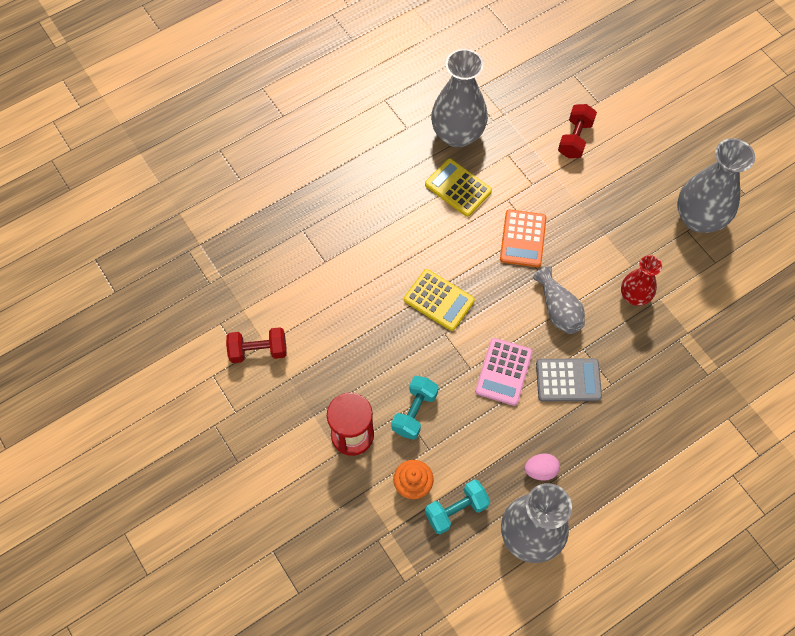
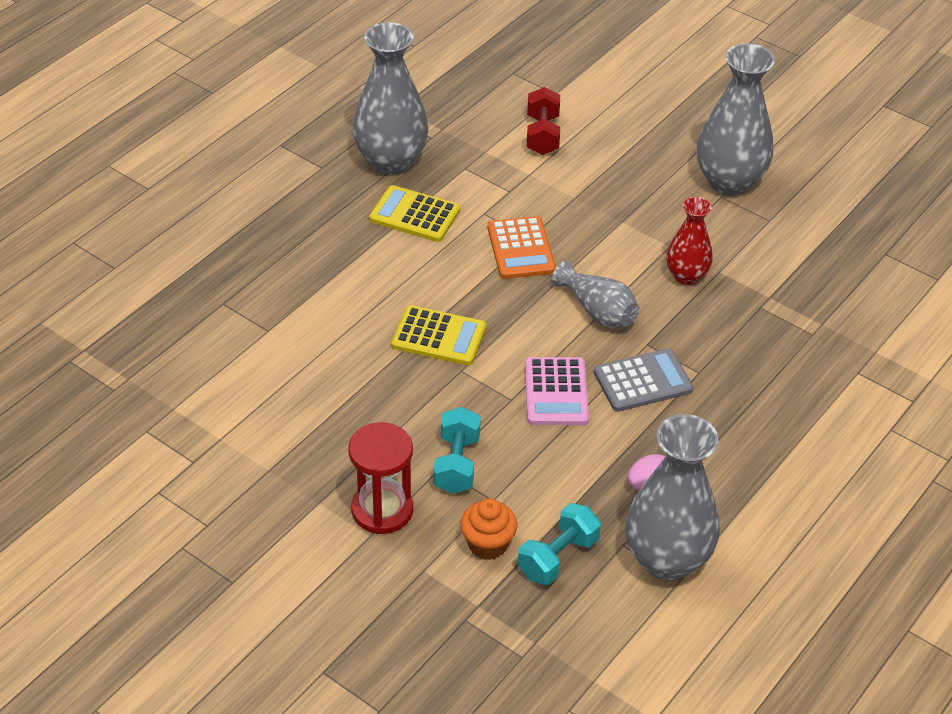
camera: 20 degrees left, 20 degrees down
(258, 350) = (213, 448): red dumbbell -> none

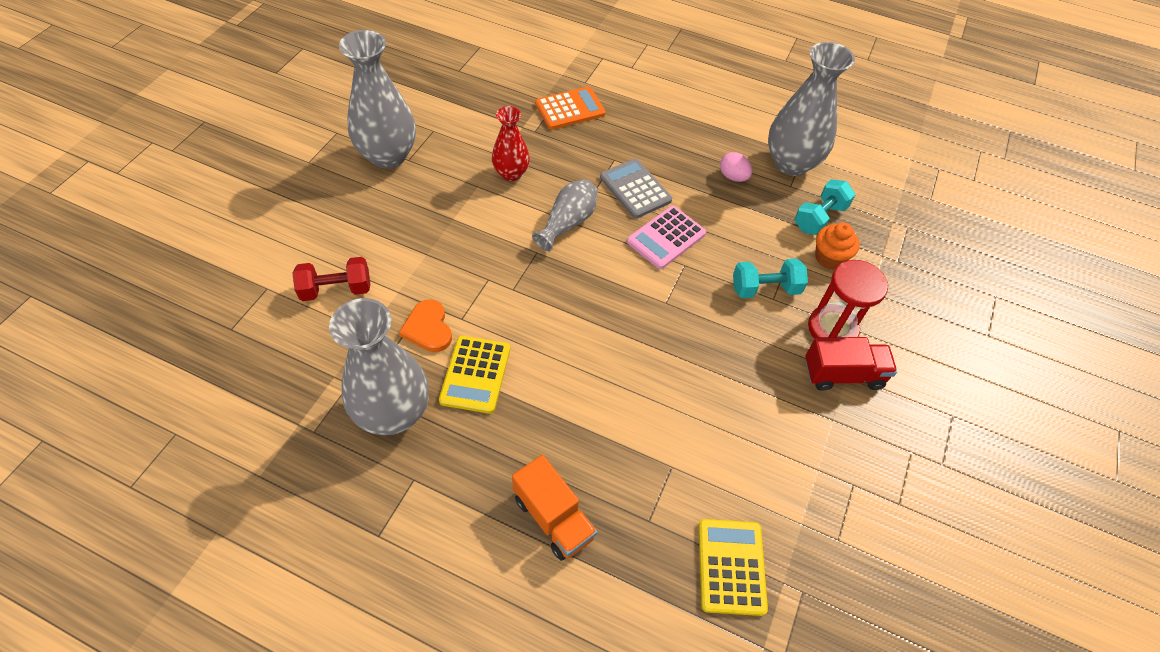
camera: 105 degrees left, 10 degrees up
(252, 244) = (553, 518): none -> orange truck
(319, 498) = (843, 374): none -> red truck
(439, 336) = (633, 325): yellow calculator -> yellow calculator (731, 566)
(478, 190) = (428, 328): none -> orange heart
(521, 249) = (505, 283): orange calculator -> orange calculator (570, 109)
(556, 392) = (666, 238): pink calculator -> pink calculator turned 150 degrees clockwise
(558, 557) = (819, 218): turquoise dumbbell -> turquoise dumbbell turned 75 degrees counterclockwise

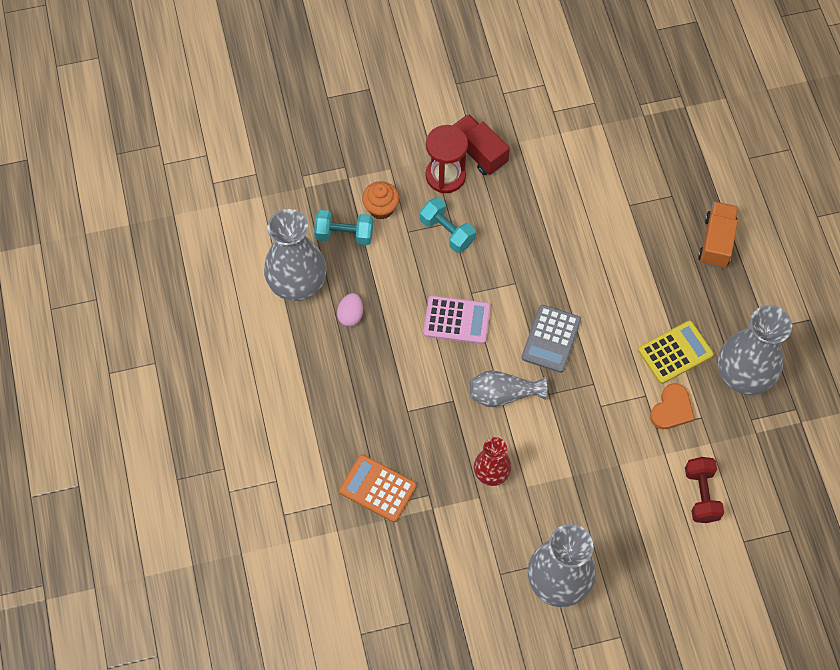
camera: 125 degrees left, 10 degrees up
(336, 289) = (701, 494): red dumbbell -> red dumbbell turned 45 degrees clockwise
(635, 189) = (426, 373): grey calculator -> grey calculator (551, 339)
(731, 566) = (658, 143): yellow calculator -> none

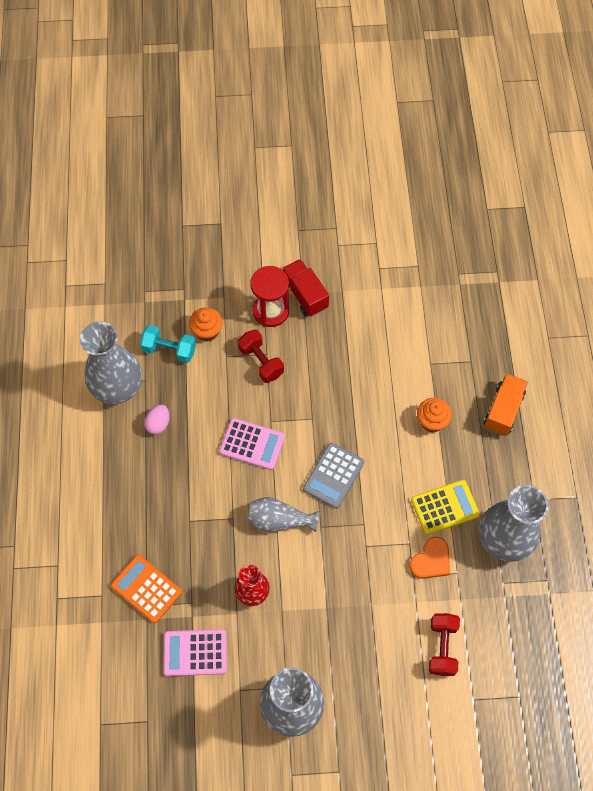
camera: 10 degrees right, 0 degrees up
(444, 544) = (195, 653): none -> pink calculator
(447, 231) = (261, 362): turquoise dumbbell -> red dumbbell
(643, 265) = (432, 421): none -> orange cupcake

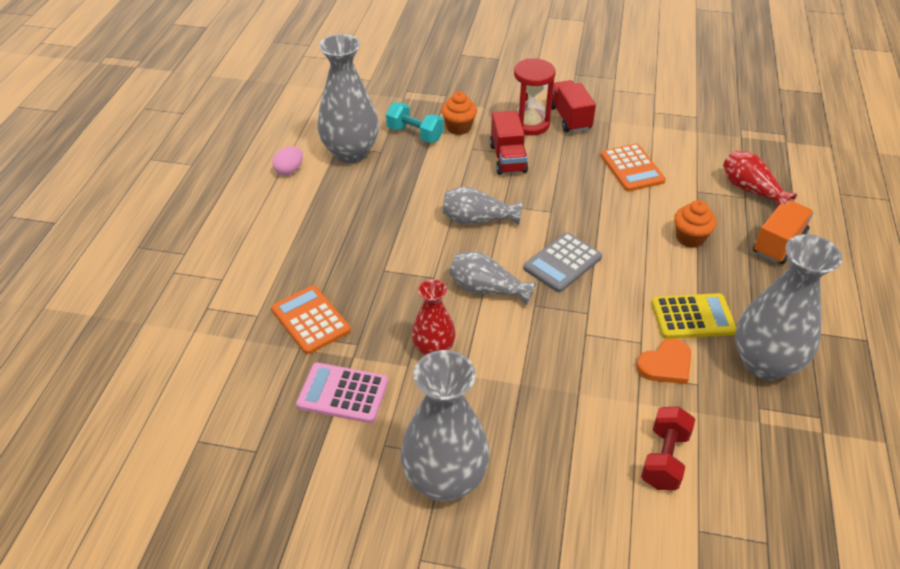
camera: 15 degrees right, 20 degrees down
(158, 424) = (381, 186): pink egg -> pink egg (289, 170)
(252, 444) = (477, 220): pink calculator -> grey vase
(261, 362) = (508, 158): red dumbbell -> red truck
(371, 348) = (632, 168): none -> orange calculator
(475, 352) = (751, 190): none -> red vase

